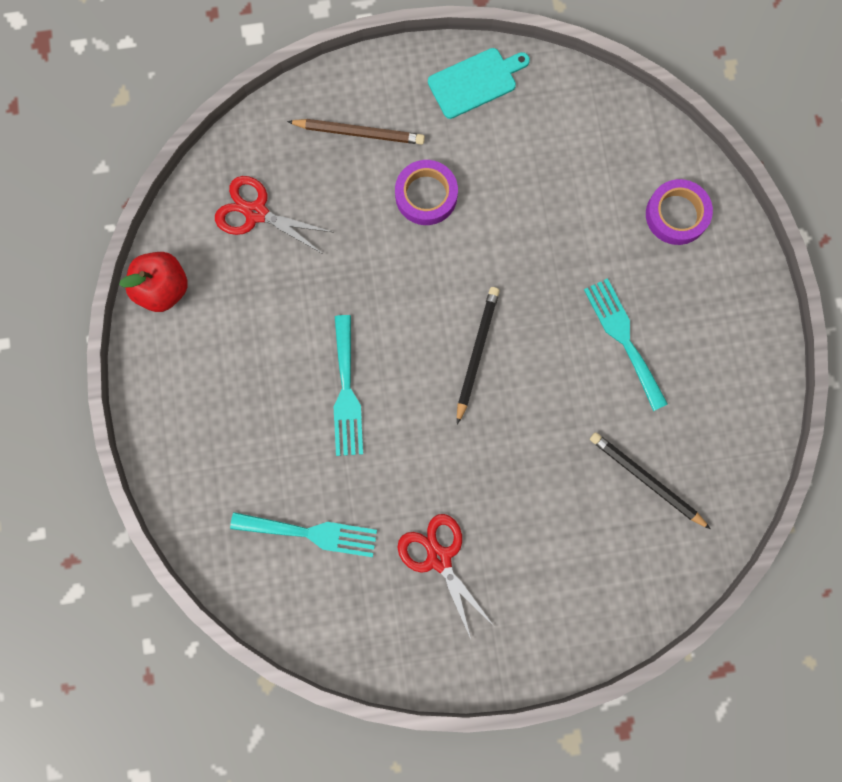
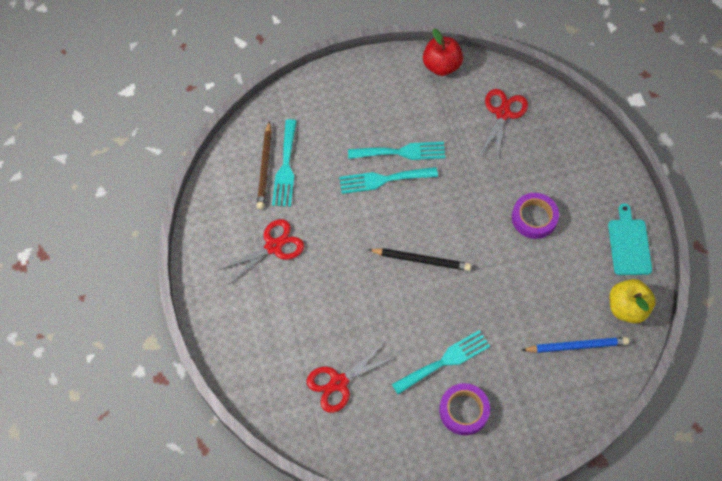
camera: 85 degrees right, 15 degrees down
(304, 362) = (401, 152): none -> turquoise fork
(359, 133) = (573, 171): brown pencil -> brown pencil (265, 167)
(475, 82) = (629, 244): turquoise cutting board -> turquoise cutting board turned 150 degrees counterclockwise
(564, 101) = (627, 308): none -> yellow apple
(612, 171) = (576, 346): none -> blue pencil
(646, 480) = (339, 382): black pencil -> red scissors
(676, 215) = (549, 396): purple tape -> purple tape (464, 410)

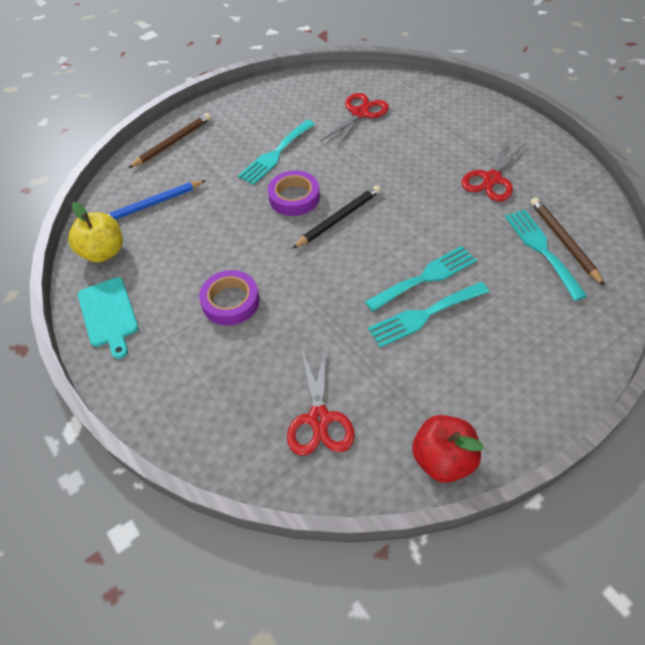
camera: 160 degrees right, 10 degrees down
(421, 260) = (338, 218): black pencil -> black pencil turned 150 degrees clockwise
(464, 410) = (244, 130): purple tape -> purple tape (294, 197)
(540, 425) = (173, 142): none -> brown pencil

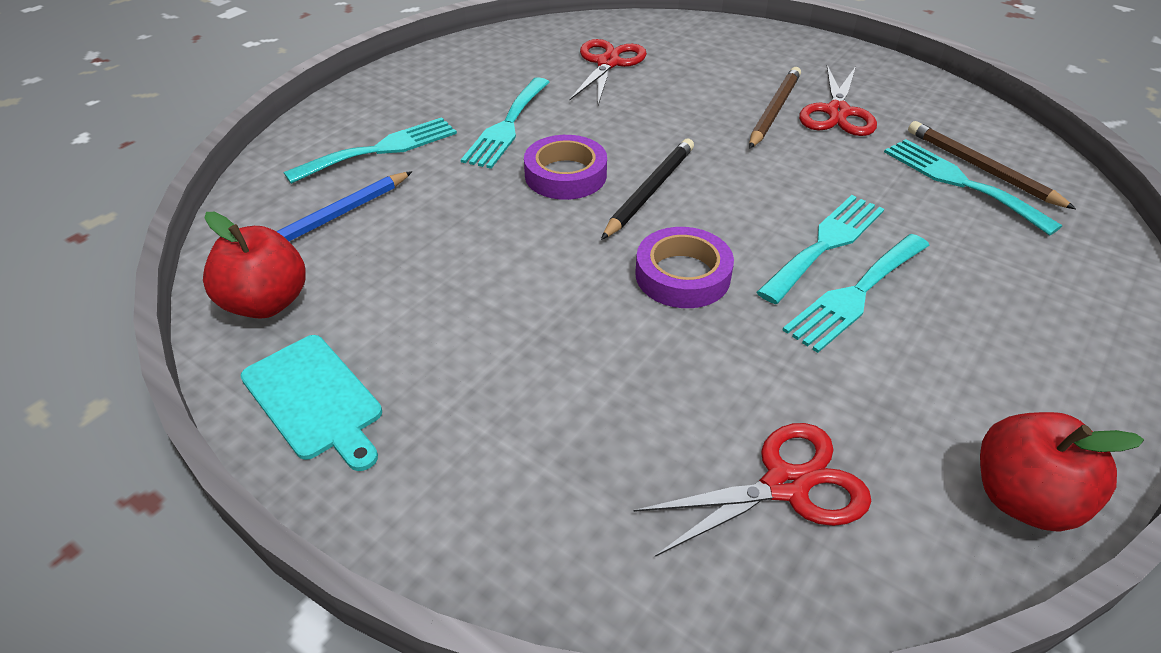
camera: 20 degrees left, 10 degrees down
(104, 252) = (267, 303): yellow apple -> red apple
(173, 142) = (331, 133): brown pencil -> brown pencil (774, 110)
(196, 160) = (381, 149): none -> turquoise fork
(230, 301) = (534, 335): purple tape -> purple tape (682, 275)
(319, 419) = (785, 485): red scissors -> red scissors turned 90 degrees counterclockwise

